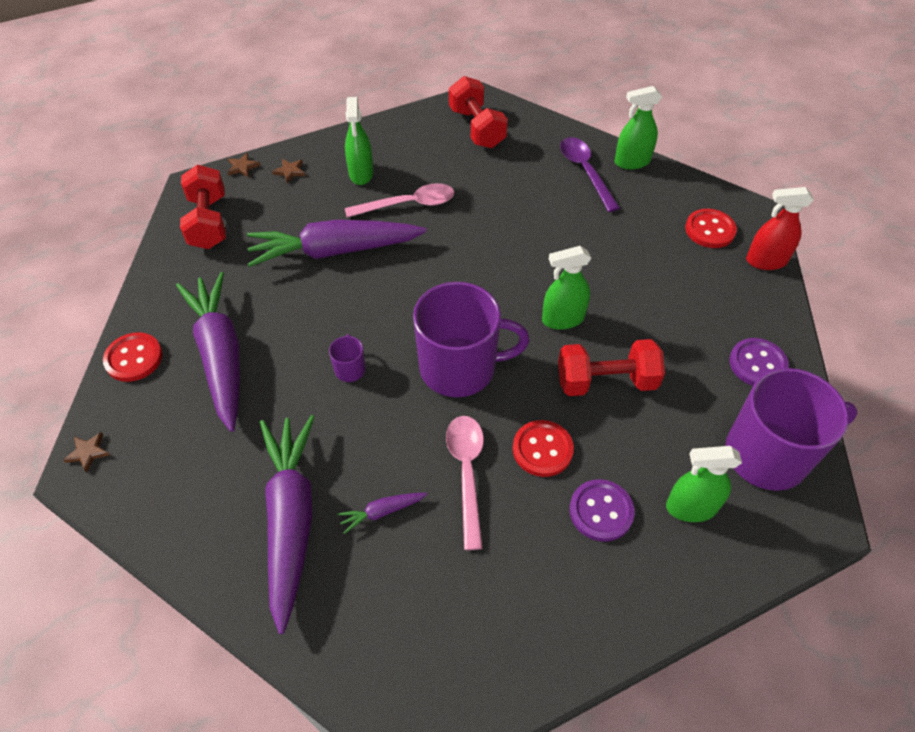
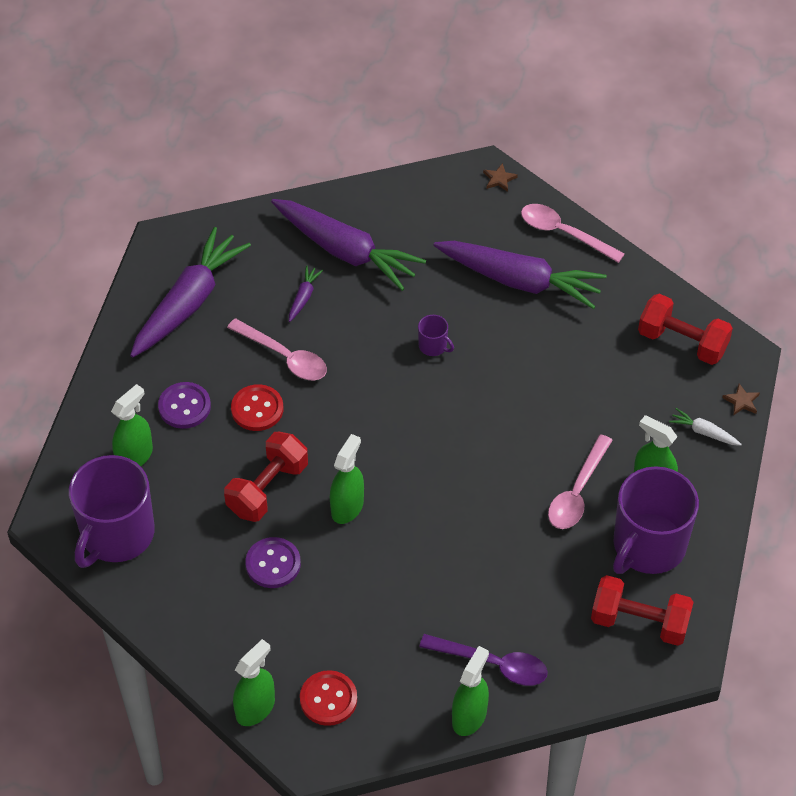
camera: 130 degrees right, 0 degrees up
(134, 358) = (564, 233): red button -> pink spoon
(290, 171) = (703, 432): brown star -> white carrot
(334, 251) = (567, 406): purple carrot -> purple carrot (189, 302)
(460, 367) = (369, 410): purple mug -> purple mug (648, 546)
(757, 364) = (180, 599): purple button -> purple button (273, 564)
(765, 261) = (255, 708): red spray bottle -> green spray bottle

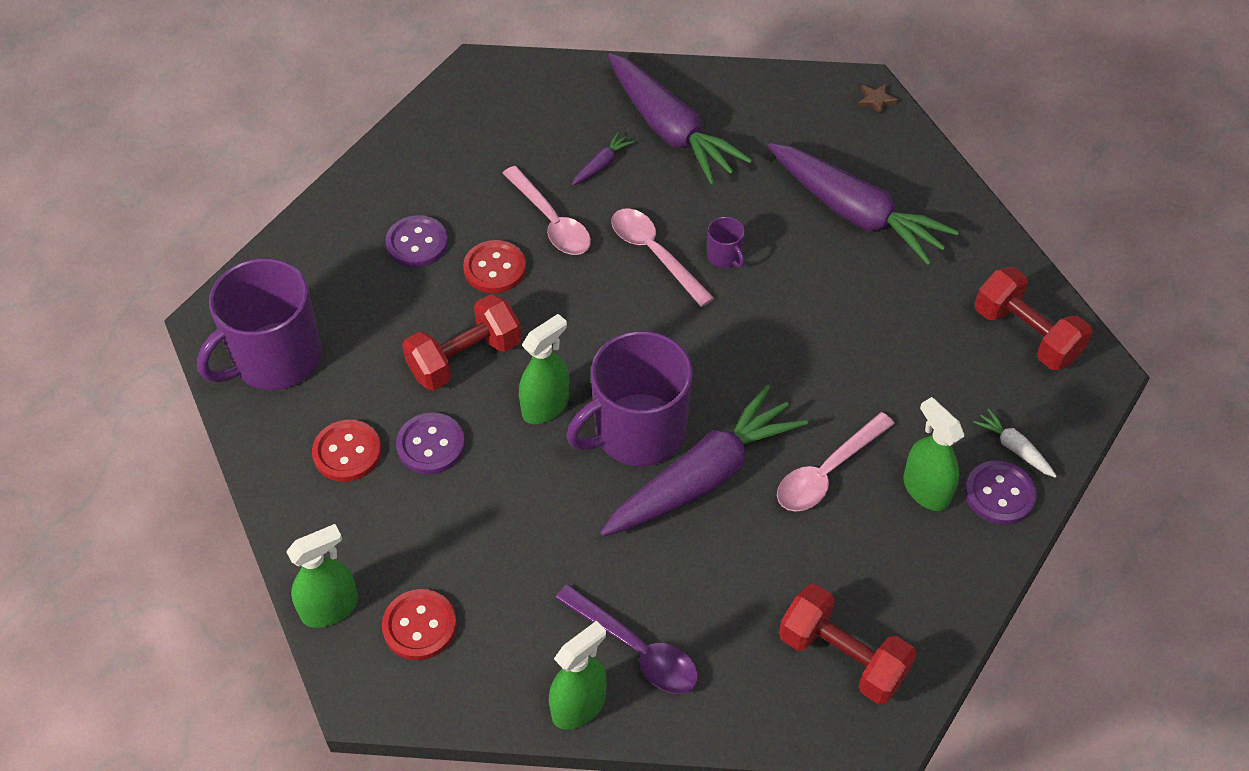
camera: 20 degrees right, 0 degrees up
(135, 456) = (337, 280): green spray bottle -> none
(189, 302) = (475, 136): purple carrot -> purple carrot (703, 476)
(211, 590) = (347, 452): none -> red button
(564, 233) = (928, 176): pink spoon -> pink spoon (655, 254)
(648, 546) = (890, 565): purple mug -> purple mug (637, 432)
(705, 470) = (999, 494): none -> purple button
(741, 401) = (1076, 425): brown star -> none

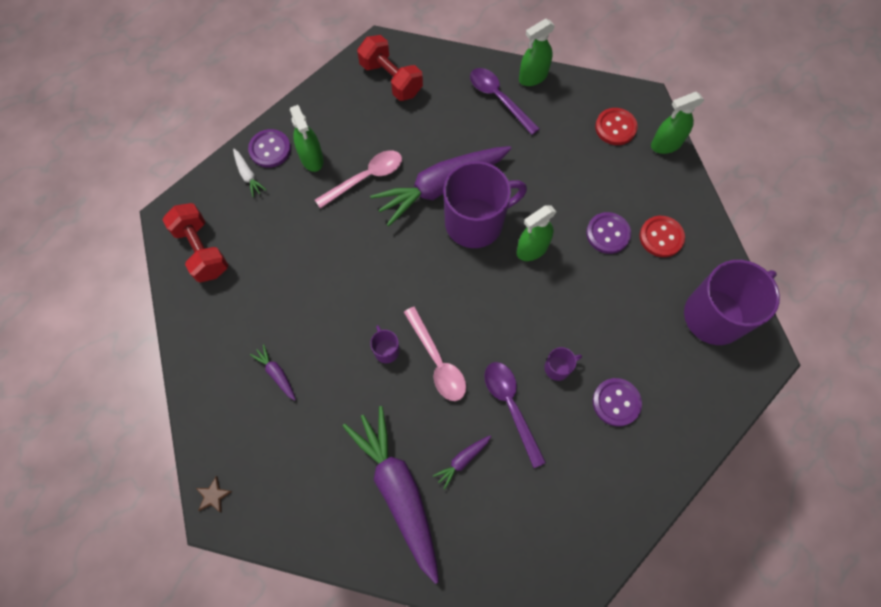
camera: 170 degrees left, 15 degrees up
(465, 358) = (583, 294): red dumbbell -> none
(495, 268) = (558, 368): red button -> purple mug
(551, 221) = (511, 406): pink spoon -> purple spoon
(856, 213) = (276, 374): purple carrot -> purple carrot, size x0.41

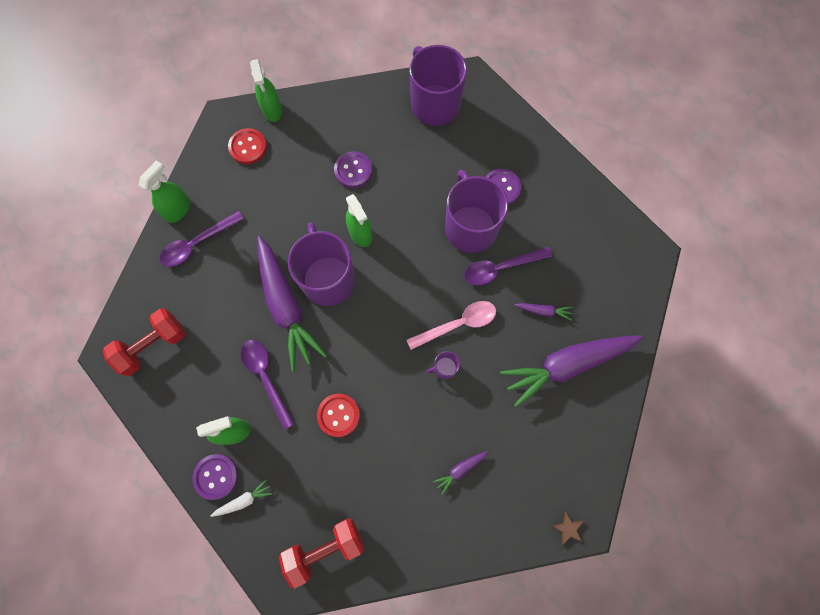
camera: 85 degrees left, 5 degrees up
(366, 178) = (266, 377): pink spoon -> purple spoon
(462, 460) = (543, 311): purple carrot -> purple carrot turned 45 degrees counterclockwise
(533, 77) = (178, 209): green spray bottle -> green spray bottle turned 120 degrees counterclockwise
(558, 368) = (470, 227): purple mug -> purple mug, size x2.43
(661, 237) = (361, 130): red button -> red button (338, 415)

